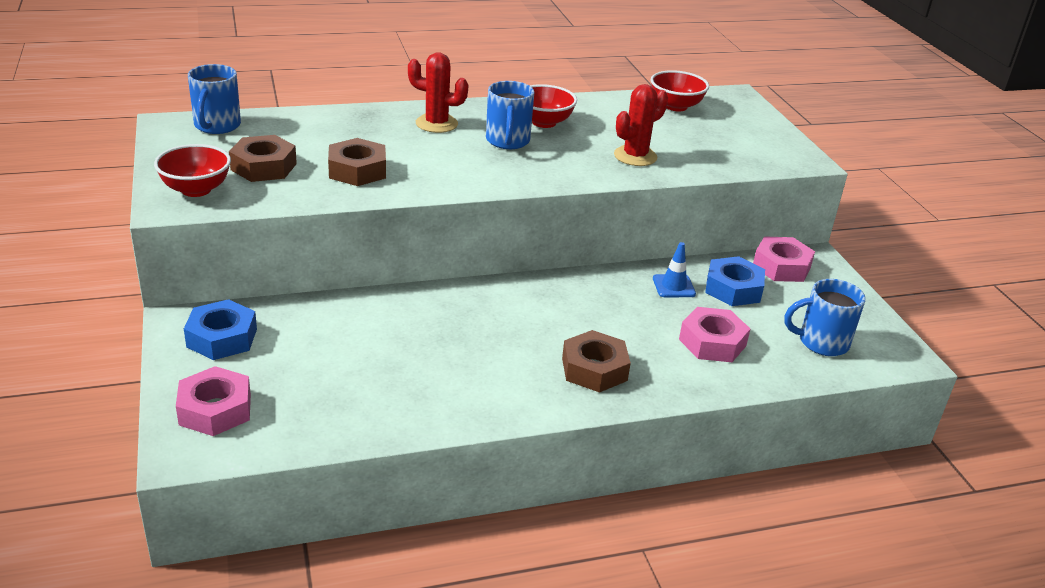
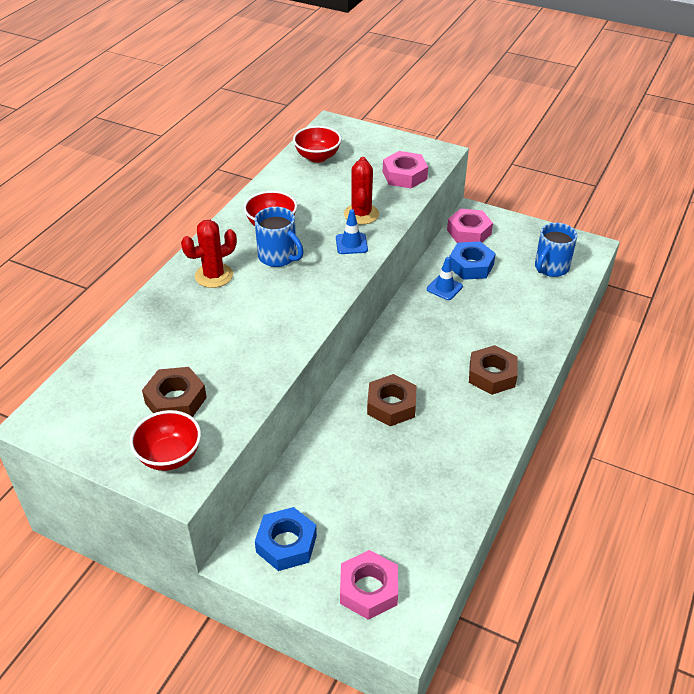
camera: 45 degrees left, 10 degrees up
(216, 126) = (76, 395): blue mug -> none
(357, 170) = (237, 352): brown nut -> brown nut (391, 405)
(585, 167) = (351, 244): none -> blue traffic cone
(712, 342) = (512, 309): pink nut -> pink nut (404, 175)

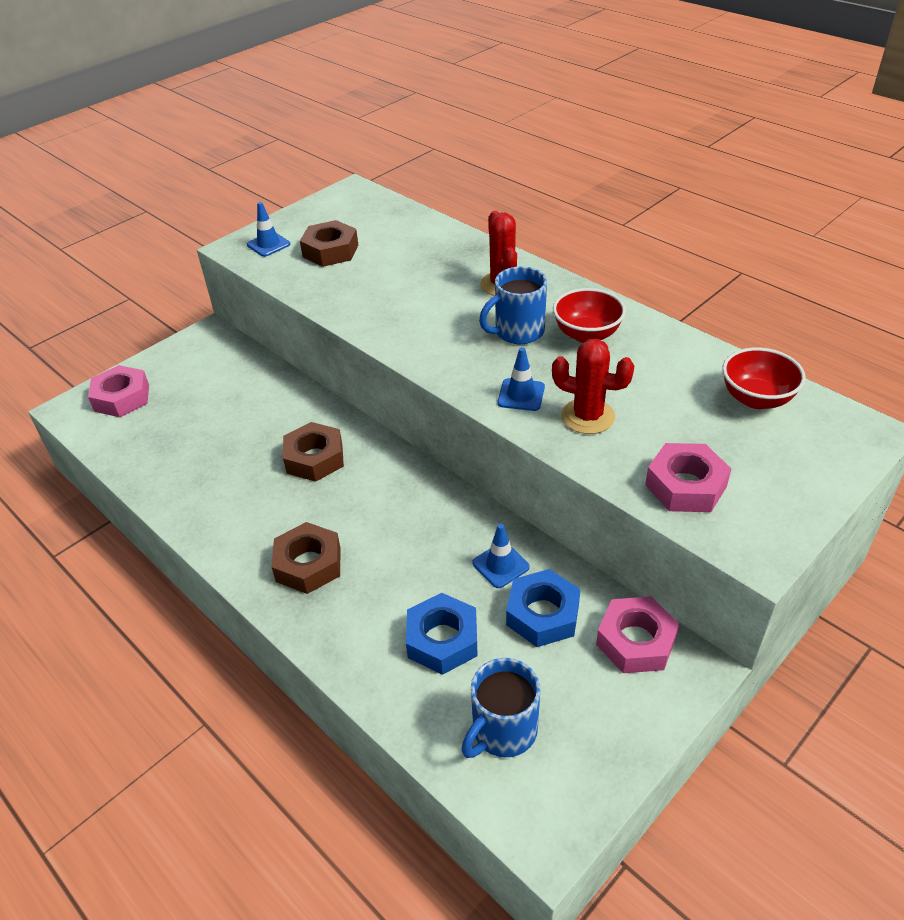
camera: 110 degrees right, 0 degrees up
(169, 456) = (268, 244): red bowl -> blue traffic cone
(286, 544) = (202, 359): blue nut -> blue nut (442, 639)
(550, 268) = (502, 731): blue mug -> blue mug turned 105 degrees counterclockwise

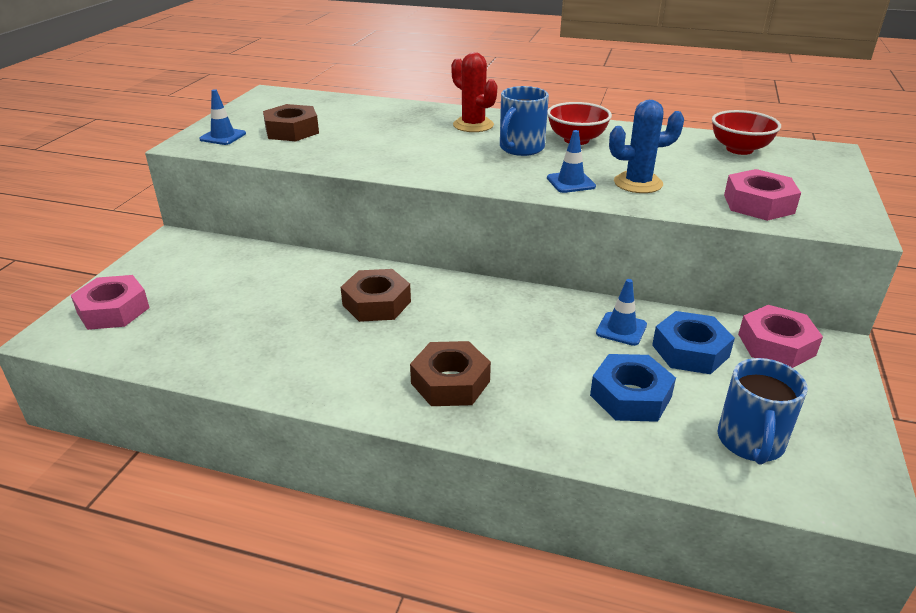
camera: 30 degrees left, 10 degrees down
(587, 416) = (638, 183): red cactus -> blue cactus

